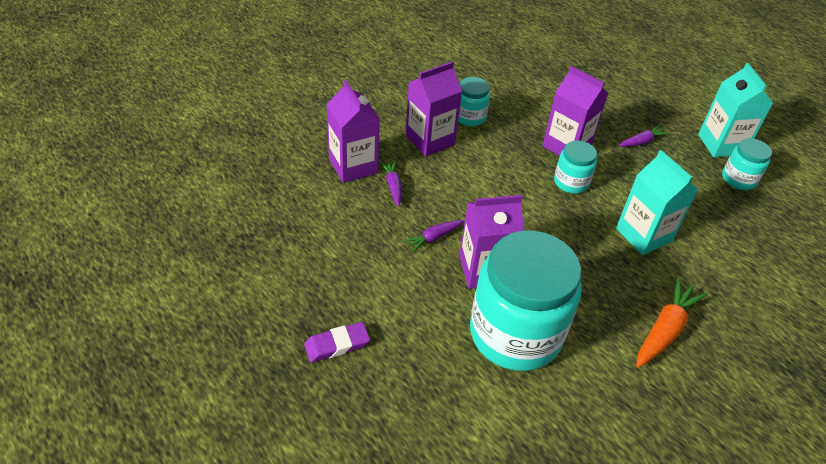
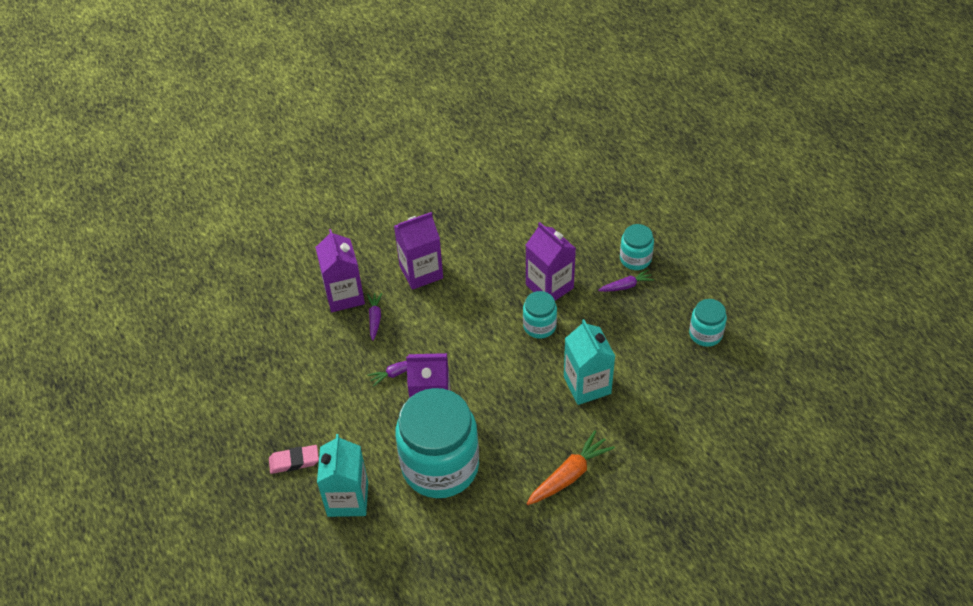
camera: 15 degrees right, 5 degrees up
(337, 344) = (294, 461): purple eraser -> pink eraser
(470, 117) = (466, 248): turquoise jar -> turquoise jar (635, 259)
(721, 144) = (706, 294): turquoise carton -> turquoise carton (348, 499)

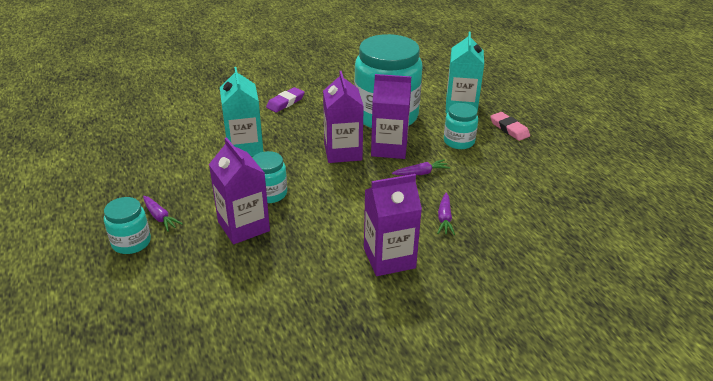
camera: 175 degrees left, 15 degrees down
(294, 461) = (509, 129): pink eraser -> pink eraser turned 60 degrees clockwise
(344, 295) = (482, 244): purple carton -> purple carton (343, 152)
(569, 475) = (285, 102): orange carrot -> purple eraser
(626, 286) = (160, 217): purple carrot -> purple carrot turned 120 degrees counterclockwise
(705, 334) = (111, 170): turquoise jar -> turquoise jar (459, 141)

